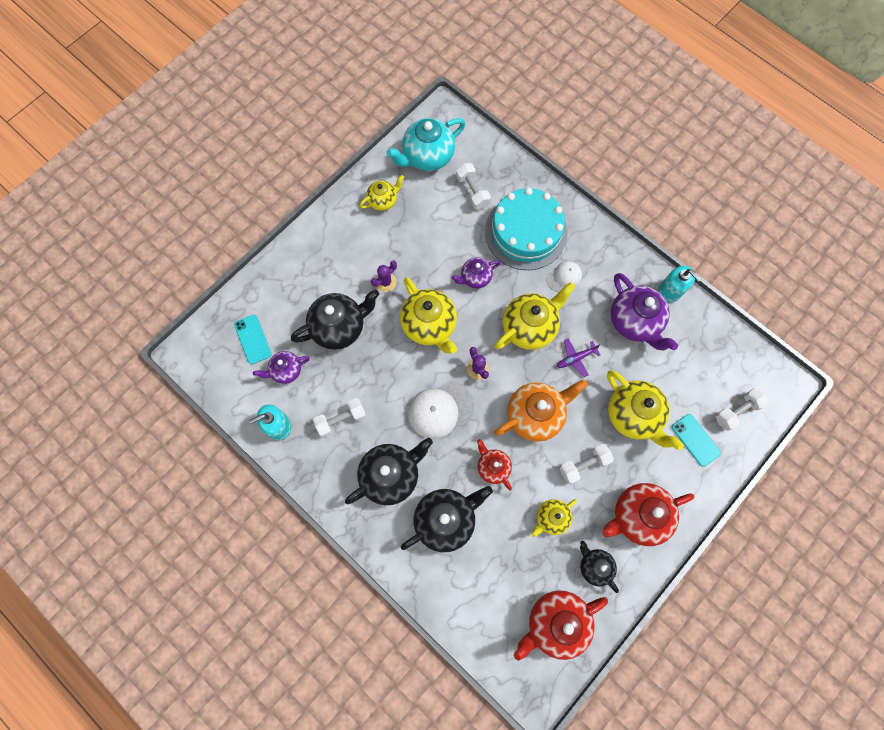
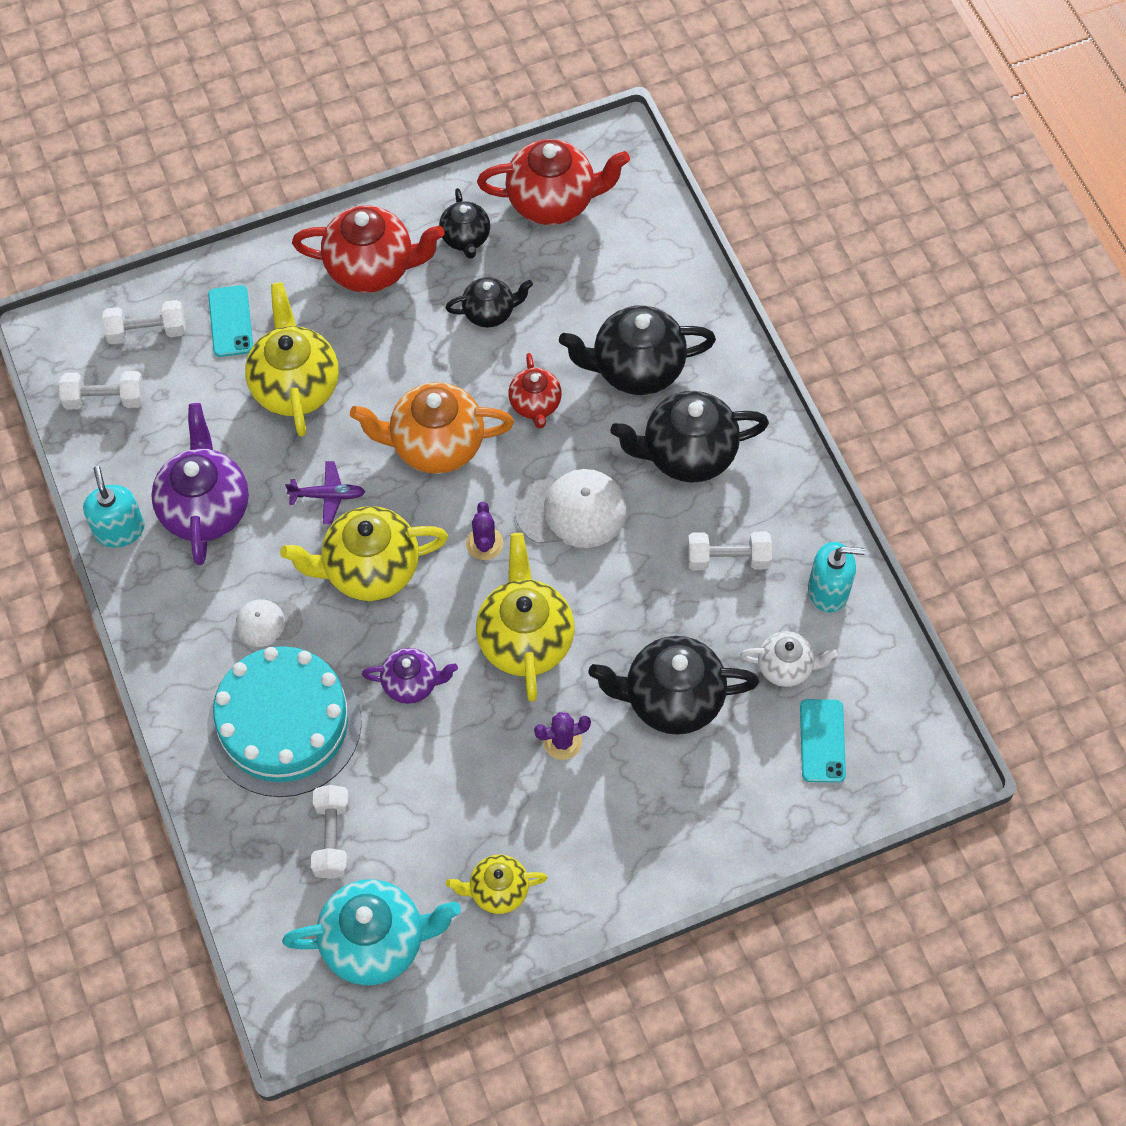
camera: 155 degrees left, 10 degrees down
(286, 371) = (786, 667): purple teapot -> white teapot
(551, 518) = (489, 312): yellow teapot -> black teapot
(584, 465) = (406, 355): white dumbbell -> white dumbbell (105, 399)

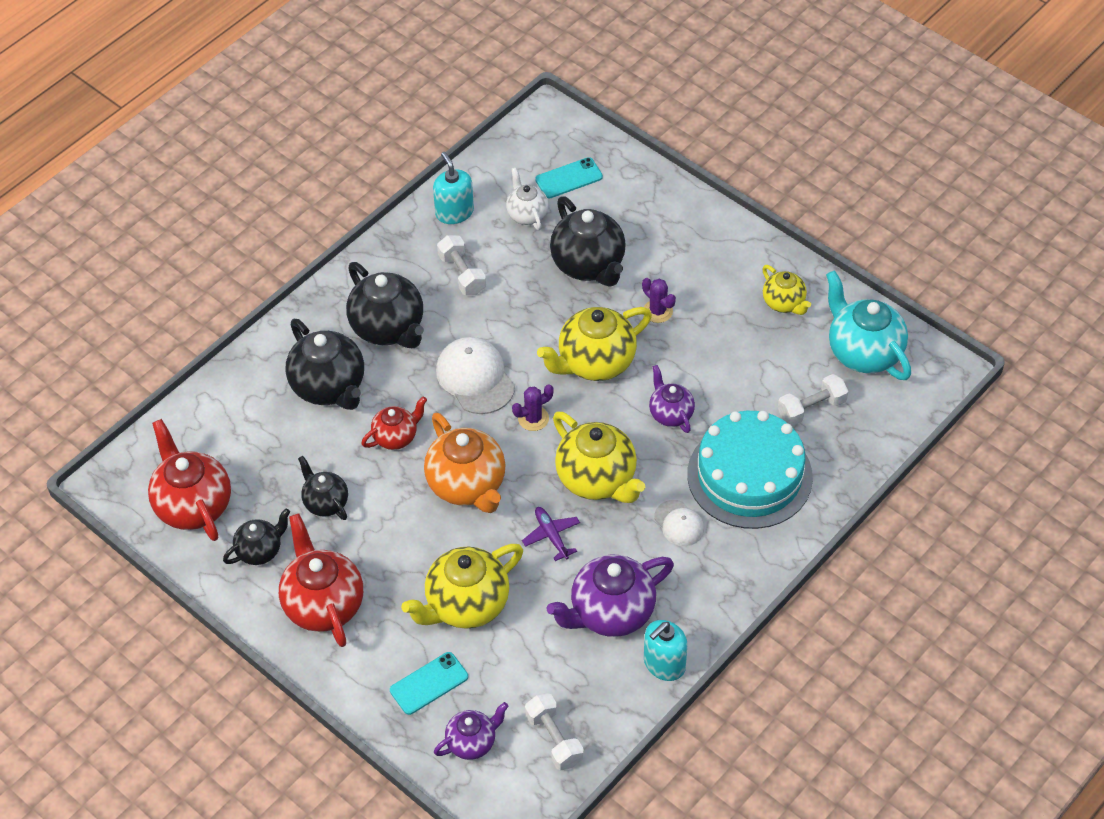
camera: 115 degrees left, 10 degrees down
(147, 331) = (472, 742): white dumbbell -> purple teapot

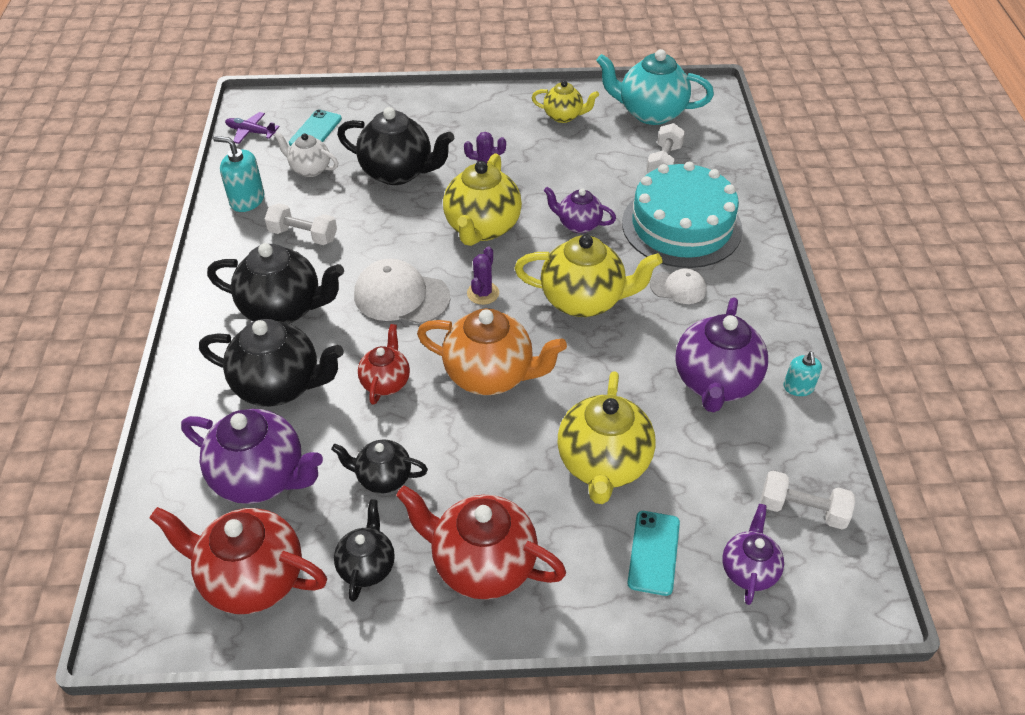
camera: 45 degrees left, 5 degrees down
(257, 444) = (261, 477): none -> purple teapot
(551, 536) = (601, 362): purple plane -> purple plane (251, 132)
(664, 664) = (798, 387): turquoise soap dispenser -> turquoise soap dispenser, size x0.64

